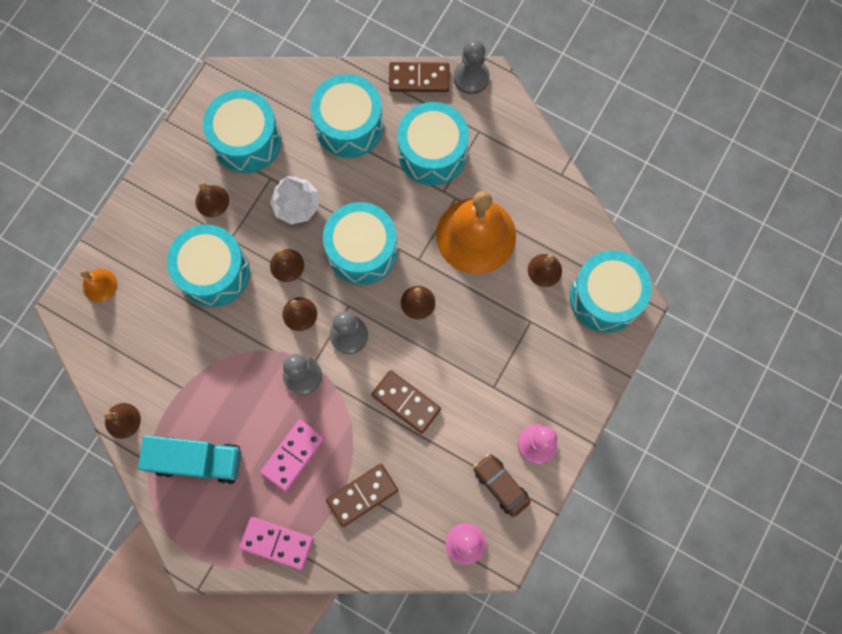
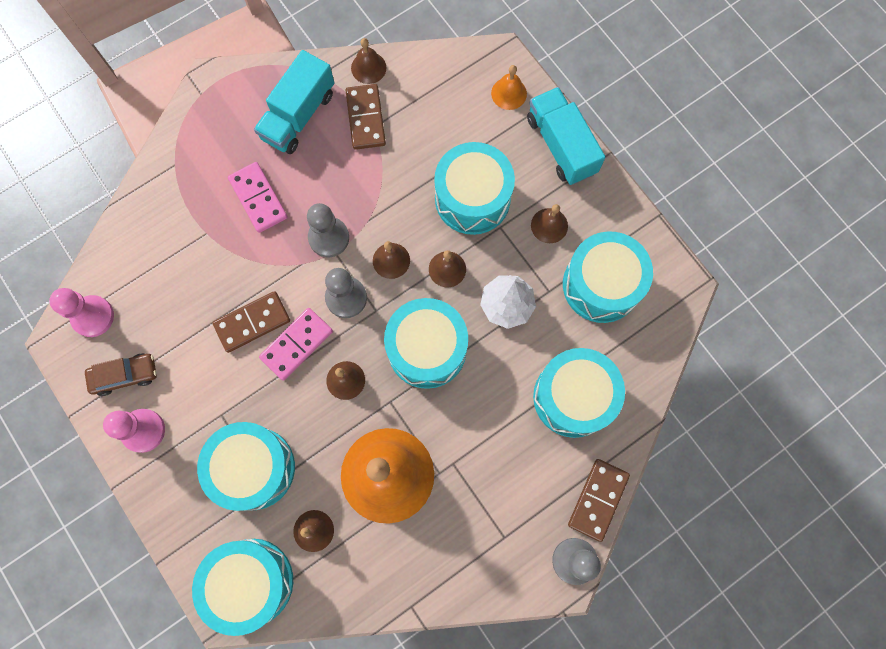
camera: 115 degrees right, 0 degrees up
(133, 221) = (561, 145): none -> turquoise truck
(277, 543) = (189, 153): pink domino -> pink domino (297, 344)
(362, 495) = (188, 244): brown domino -> brown domino (365, 118)
(432, 153) = (502, 472): turquoise drum -> turquoise drum (254, 468)

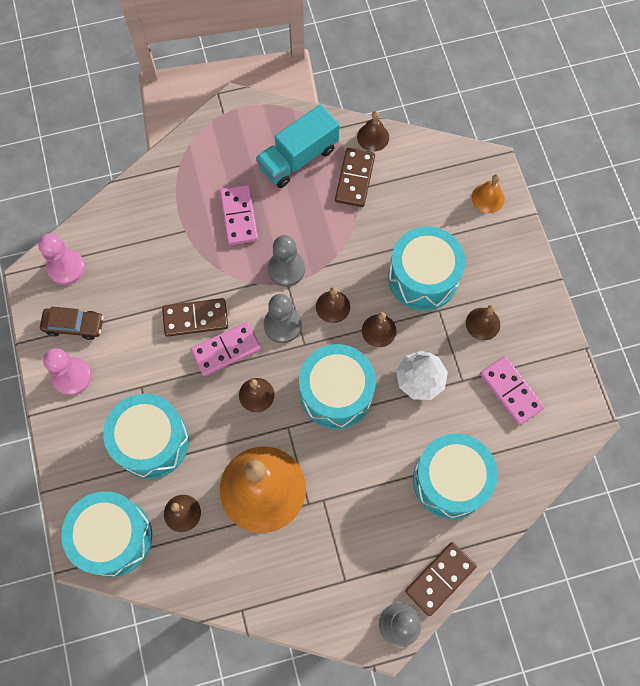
camera: 20 degrees right, 5 degrees down
(561, 145) = (518, 258): turquoise truck -> none
(601, 285) = (511, 391): turquoise drum -> pink domino

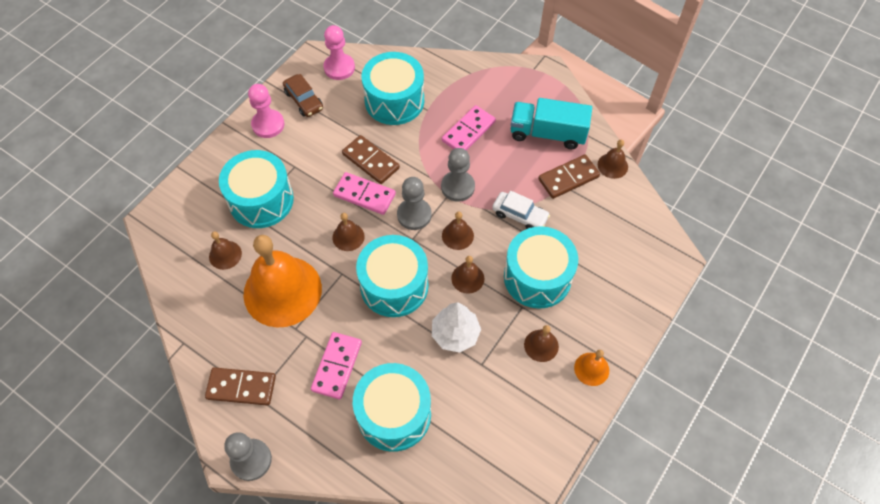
camera: 50 degrees right, 10 degrees down
(113, 537) = (177, 227): turquoise drum -> turquoise drum (394, 101)
(356, 244) = (520, 215): none -> white car
(440, 578) = (310, 464): brown domino -> brown domino (241, 387)
(488, 198) = (646, 274): orange bell -> orange bell (591, 369)
(511, 391) = (505, 406): pink domino -> pink domino (337, 366)

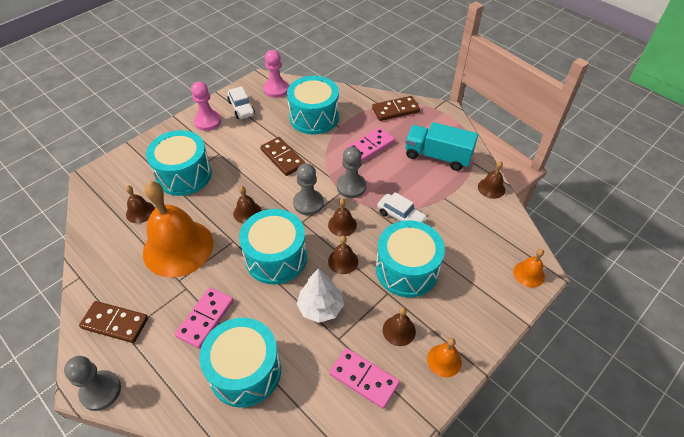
camera: 10 degrees right, 10 degrees down
(304, 100) = (241, 108): brown car -> white car
(364, 195) = (270, 182): pink domino -> pink domino (363, 379)
(568, 178) = (450, 192): brown domino -> brown domino (395, 110)
(664, 262) = (529, 274): none -> orange bell

